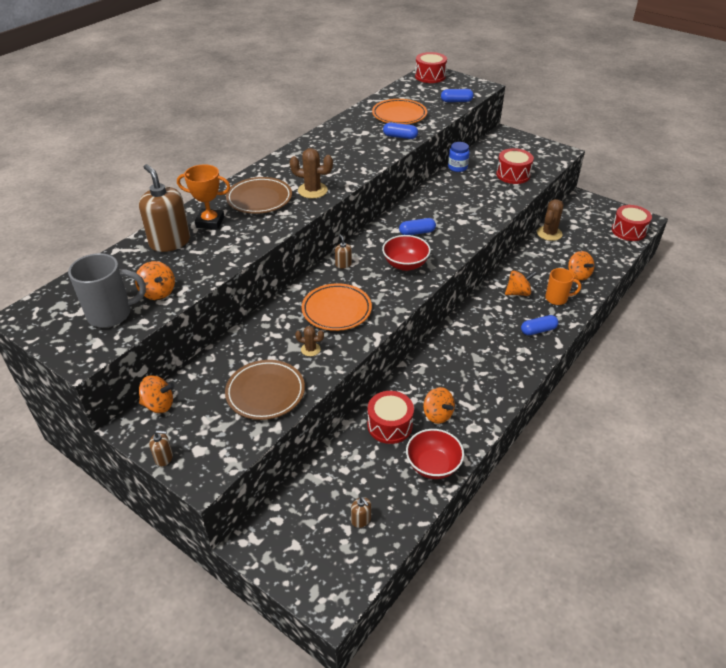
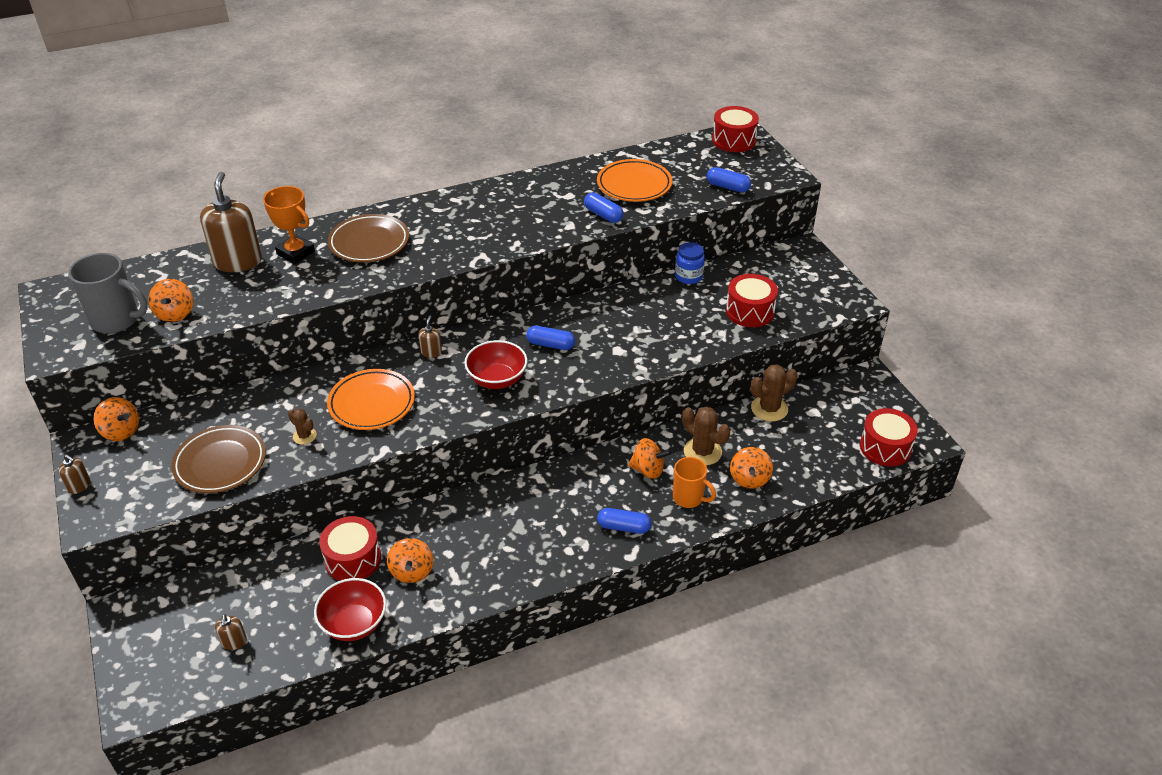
camera: 30 degrees right, 0 degrees up
(312, 190) = (433, 252): brown cactus -> brown cactus (702, 452)

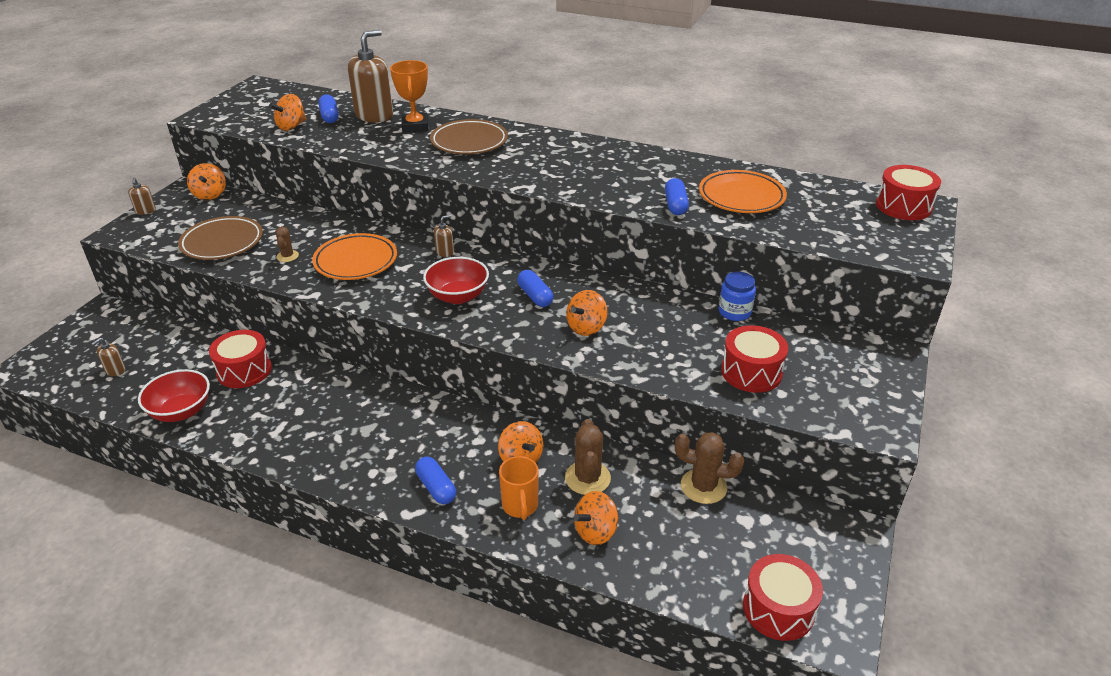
camera: 45 degrees right, 5 degrees down
(117, 320) = (259, 115): grey mug -> none
(412, 571) = (260, 405): orange spinning top -> orange spinning top (586, 327)
(727, 187) = (834, 238): blue capsule -> blue capsule (329, 116)

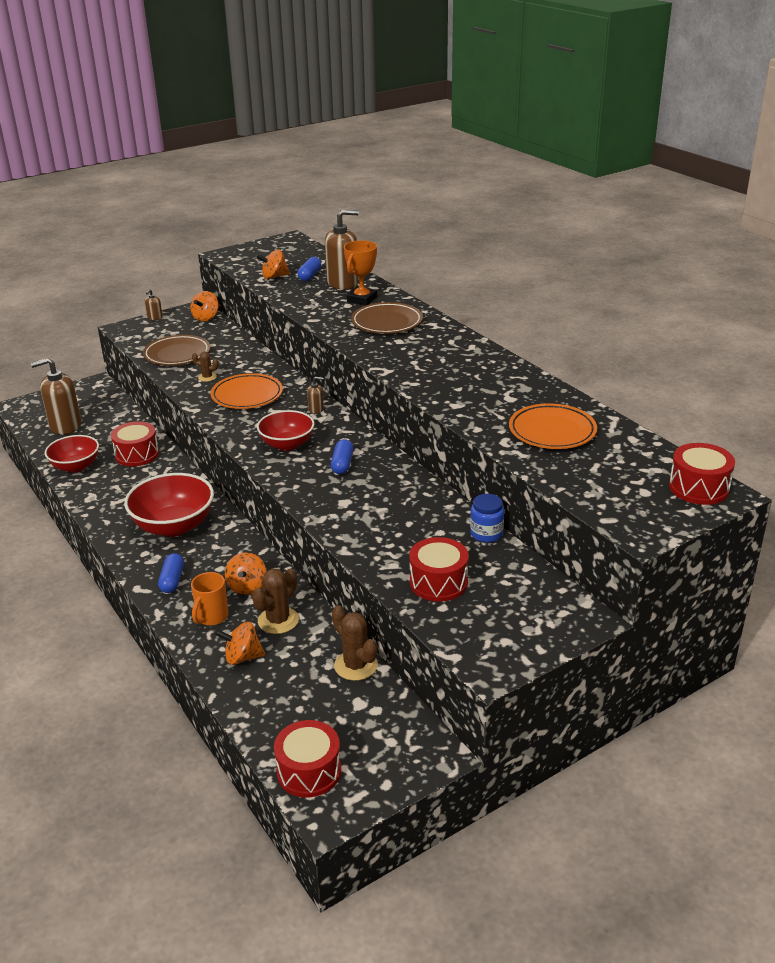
camera: 35 degrees right, 5 degrees down
(115, 370) = (65, 426): brown soap dispenser -> brown soap dispenser, size x2.27
(287, 256) = (207, 377): brown cactus -> brown cactus turned 75 degrees clockwise
(374, 430) = (174, 526): none -> red bowl
(586, 327) = (352, 500): orange spinning top -> none
(675, 205) = (484, 420): blue capsule -> none

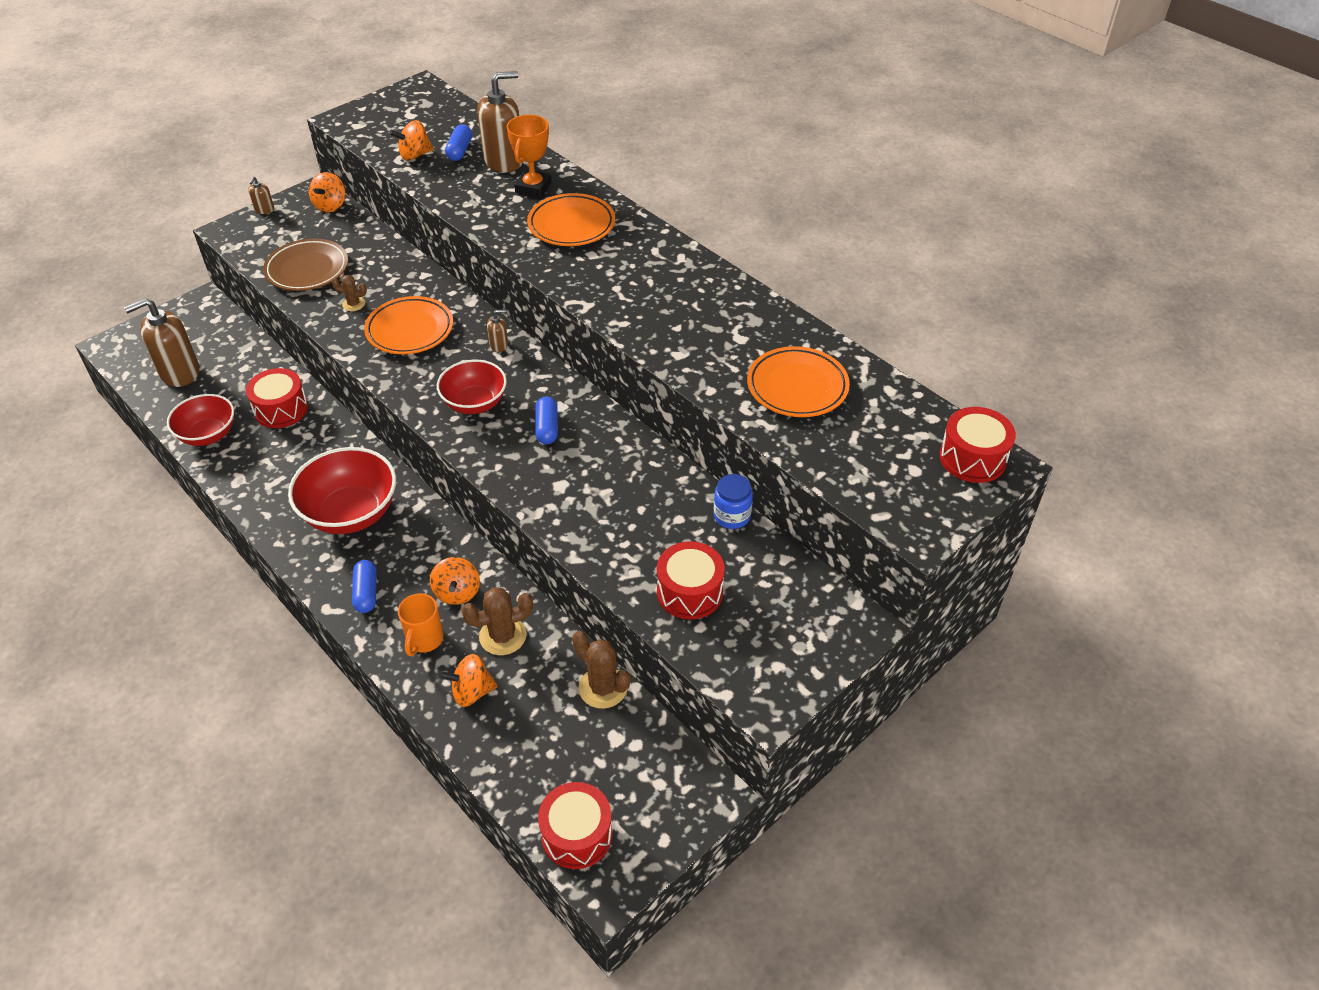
camera: 10 degrees left, 15 degrees up
(278, 620) = (503, 636): brown cactus -> brown cactus turned 45 degrees clockwise
(387, 322) = (571, 225): brown plate -> orange plate

